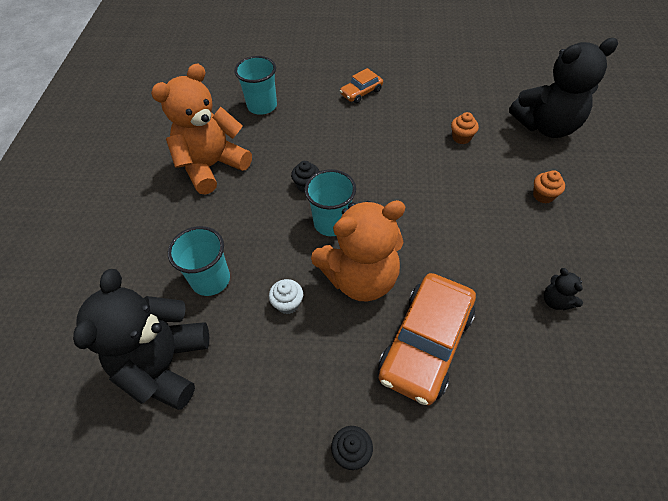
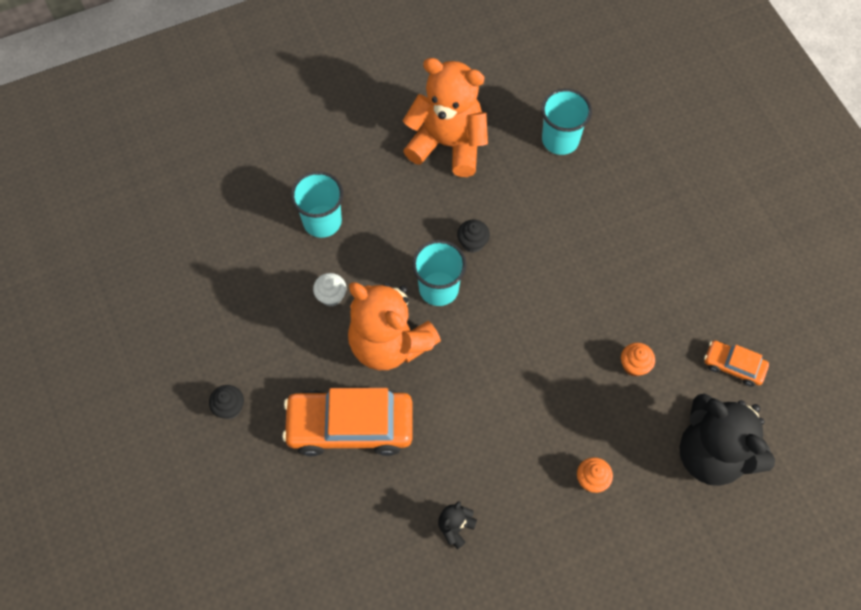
camera: 60 degrees right, 10 degrees up
(165, 364) = (231, 235): black teddy bear -> none
(361, 92) = (646, 228): orange car -> orange car (733, 366)

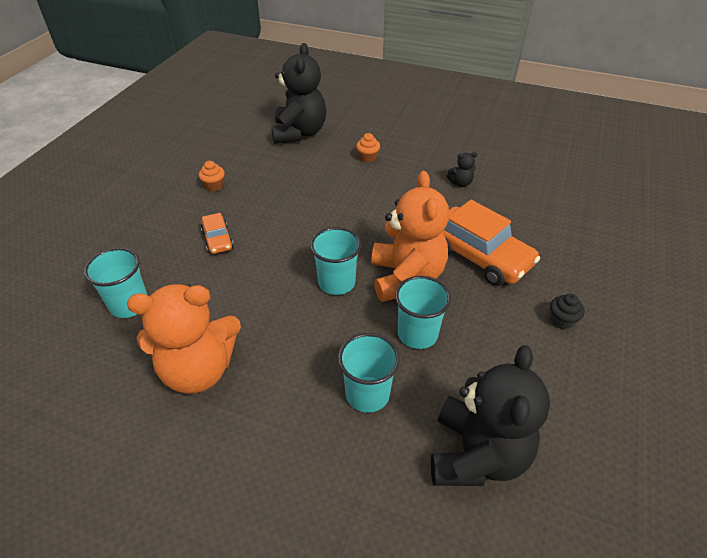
camera: 135 degrees left, 20 degrees down
(219, 241) = (477, 455): none -> black teddy bear
(331, 296) = (417, 334): white cupcake -> turquoise cup
(448, 144) = (199, 370): orange teddy bear -> orange teddy bear turned 75 degrees counterclockwise
(472, 243) = (279, 291): black cupcake -> none
(634, 365) = (282, 177): orange cupcake -> orange cupcake (214, 186)
(733, 366) = (239, 148): orange car -> orange car (218, 240)

